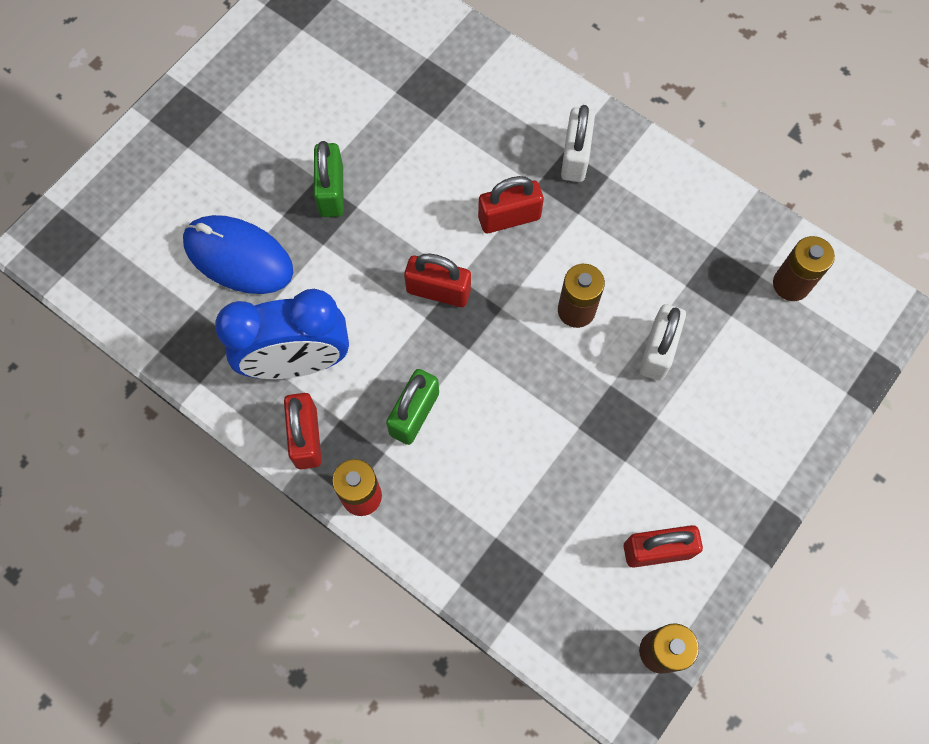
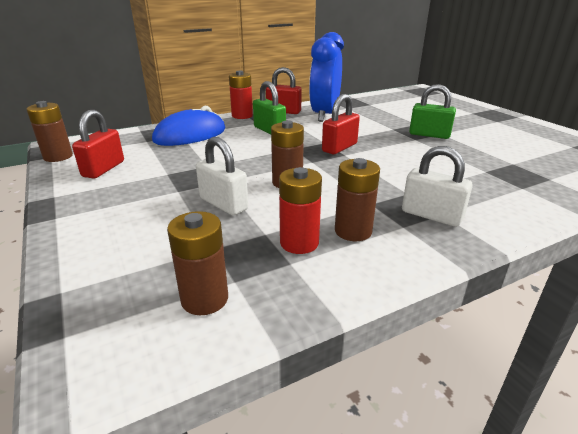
camera: 115 degrees right, 40 degrees down
(238, 257) = (395, 113): blue mouse -> blue mouse (190, 135)
(509, 218) = (382, 177): red padlock -> none
(641, 214) = (353, 231): none -> brown battery
(684, 250) = (299, 243): none -> red battery

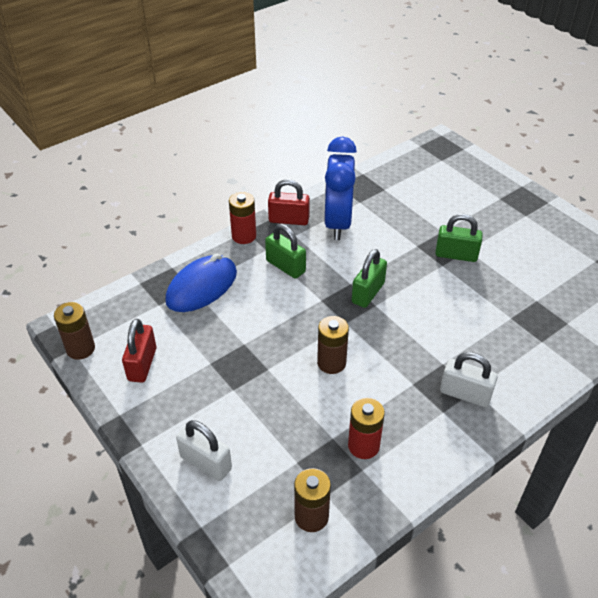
camera: 10 degrees left, 15 degrees up
(223, 204) = (284, 403): white padlock -> white padlock (206, 462)
(339, 147) = (368, 293): red padlock -> green padlock
(353, 231) = (403, 424): brown battery -> none

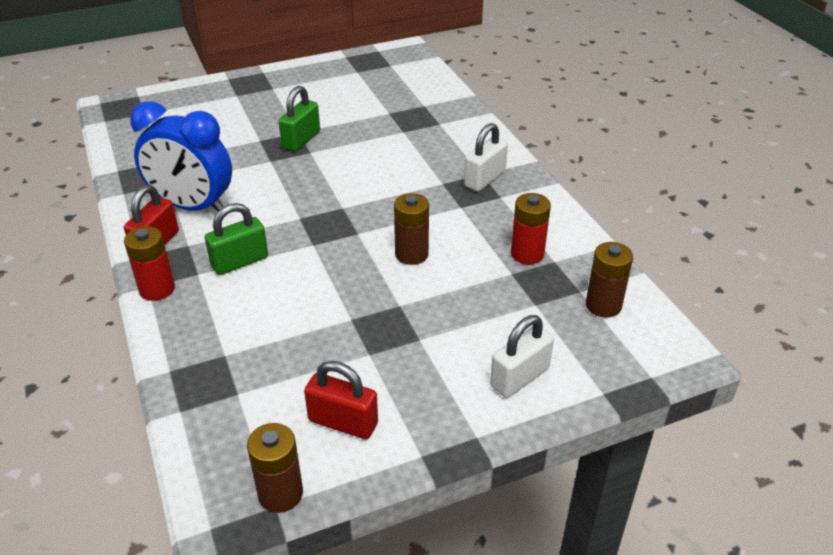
camera: 75 degrees left, 5 degrees down
(201, 287) = (229, 344): blue mouse -> none
(368, 293) = (322, 208): green padlock -> none

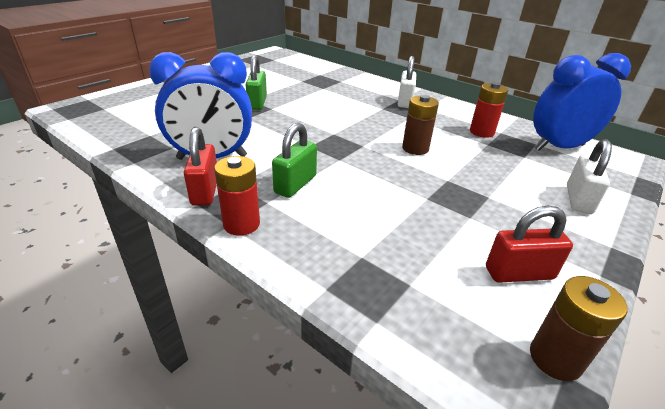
camera: 30 degrees left, 5 degrees down
(603, 305) = (559, 147): brown battery -> blue clock

